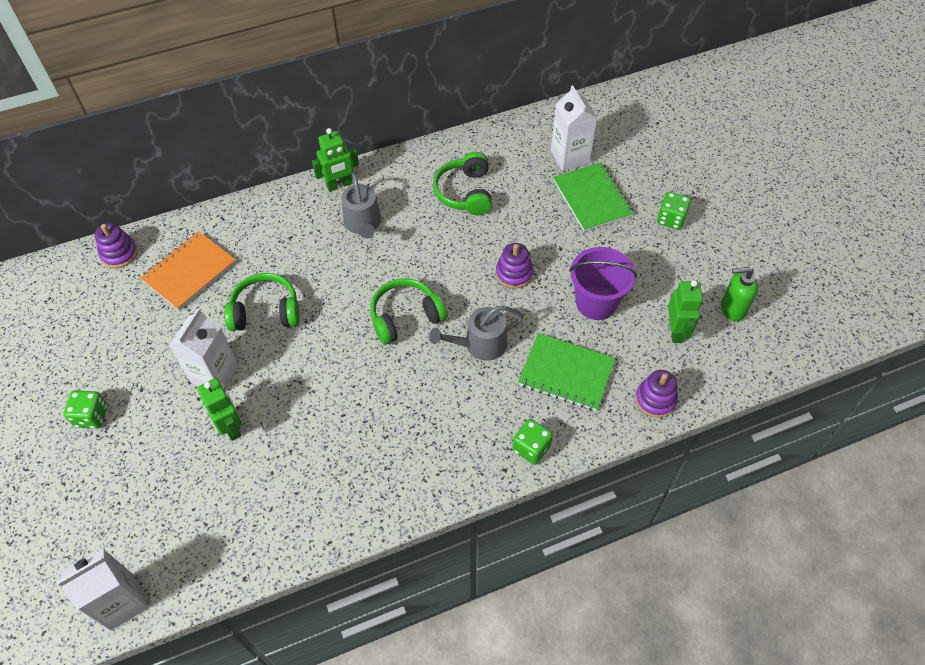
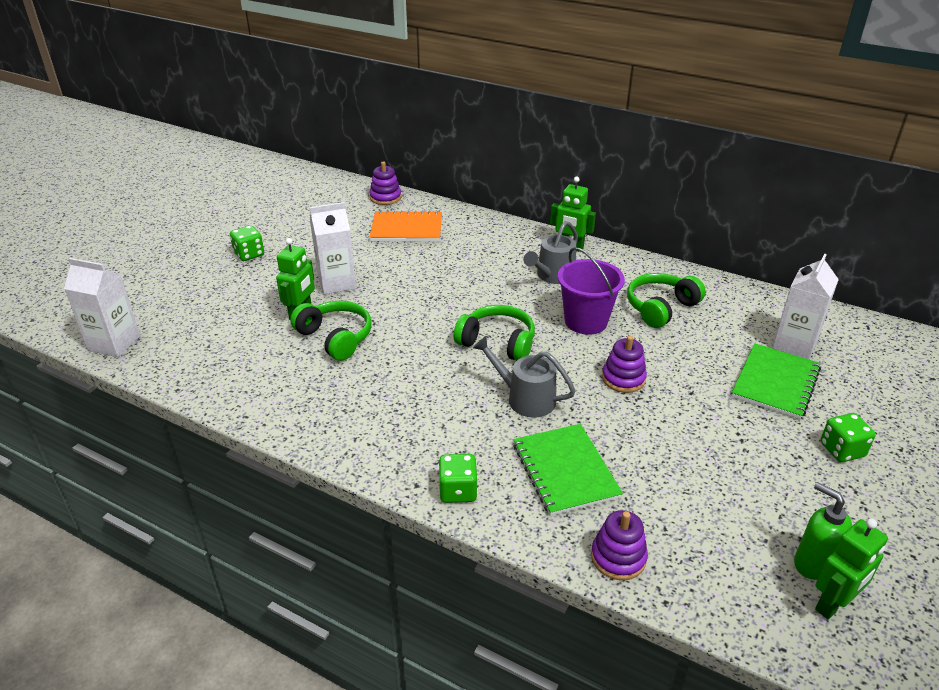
camera: 50 degrees right, 20 degrees down
(265, 311) = (415, 275): green headphones -> green headphones (335, 337)
(596, 302) = (668, 449): purple bucket -> purple bucket (586, 321)
(676, 331) = (719, 529): green robot -> green robot (833, 604)

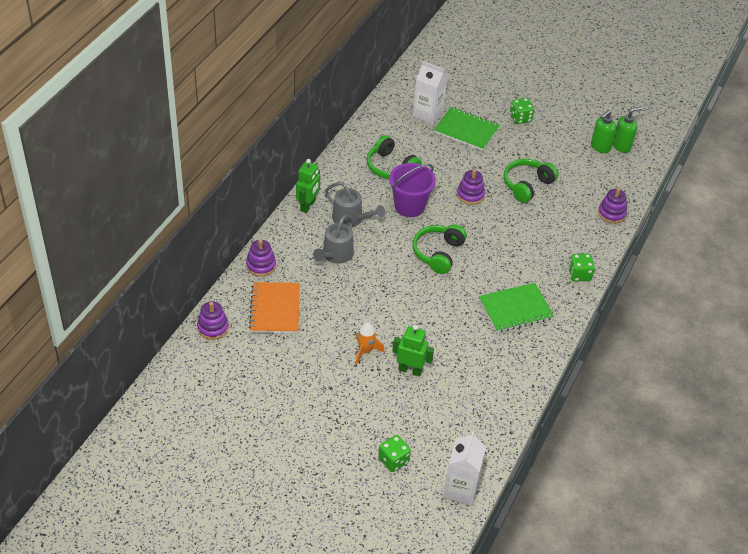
camera: 95 degrees left, 10 degrees up
(249, 254) = (319, 421): green dice -> green dice (393, 460)
(335, 337) = (440, 344): green headphones -> green headphones (527, 185)
(336, 283) = (365, 351): white carton -> orange rocket
(470, 220) = (261, 265): none -> purple stacking toy
(525, 398) = (495, 242): grey watering can -> grey watering can (335, 255)
(565, 471) = (555, 228): green notebook -> green notebook (515, 309)
(833, 604) = (621, 146): green robot -> green soap dispenser

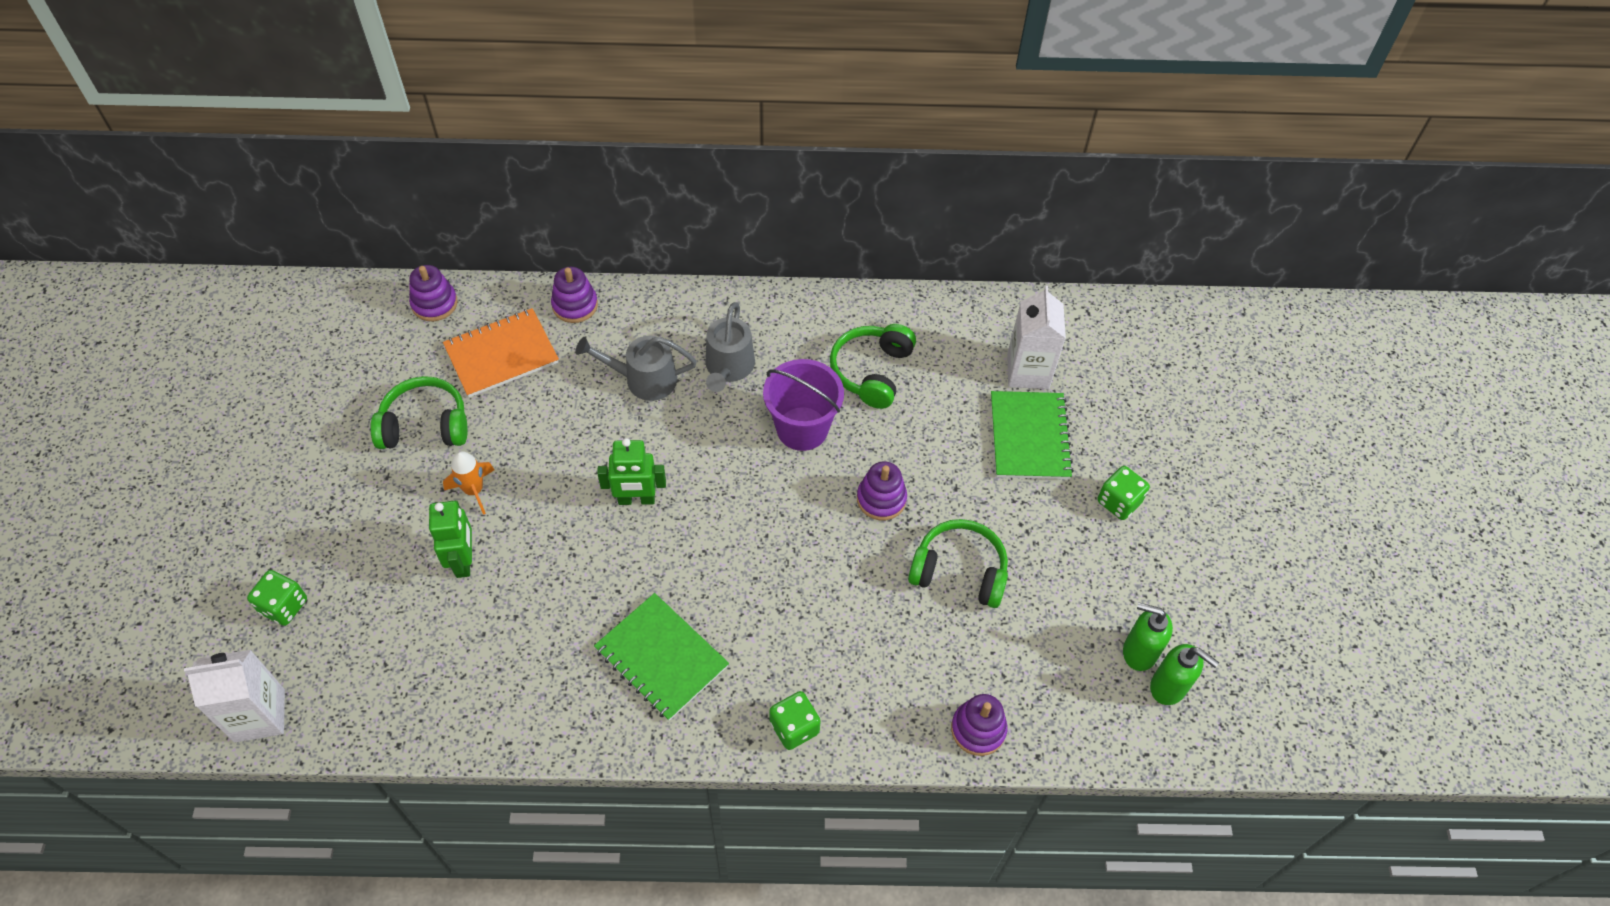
camera: 65 degrees right, 10 degrees up
(308, 205) = (723, 307): green robot -> green robot (636, 499)
(438, 253) = (723, 504): green headphones -> green headphones (425, 425)

